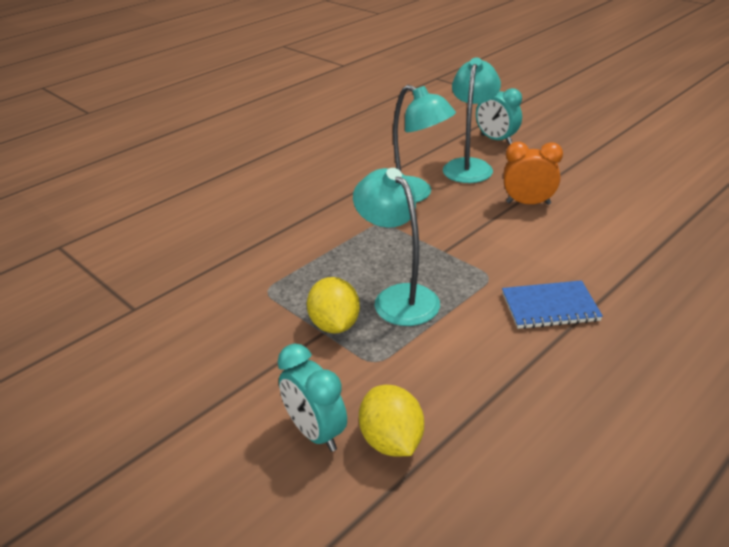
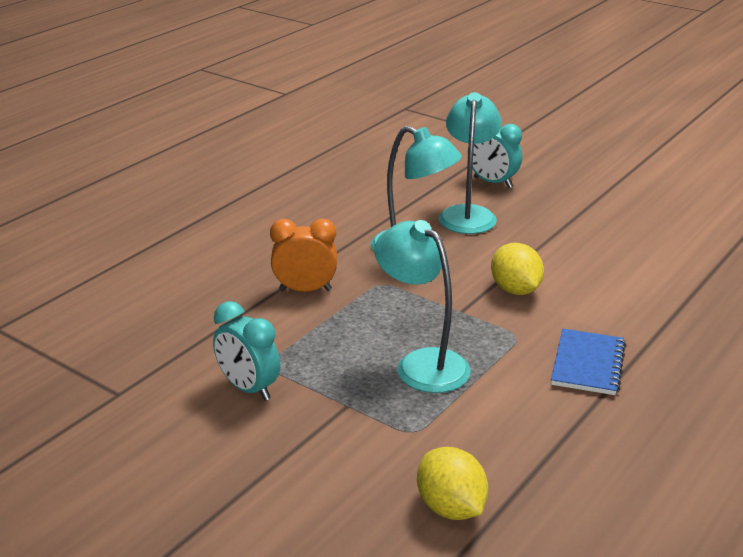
camera: 10 degrees left, 5 degrees down
(316, 432) = (368, 506): turquoise clock -> turquoise clock (248, 388)
(334, 325) = (358, 397): yellow lemon -> yellow lemon (515, 290)
(528, 203) = (543, 254): orange clock -> orange clock (305, 290)
(550, 307) = (588, 364): blue notebook -> blue notebook turned 60 degrees counterclockwise

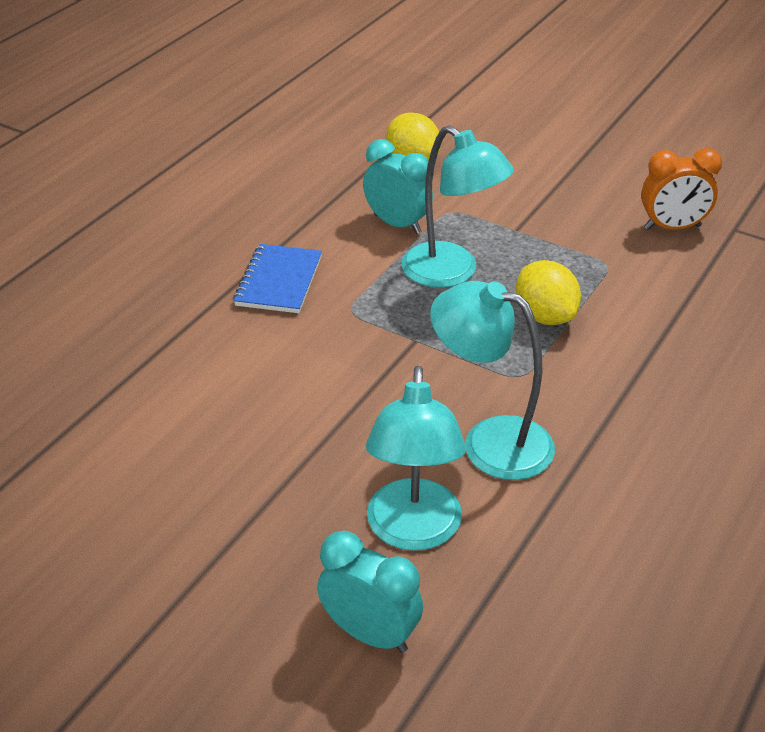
camera: 175 degrees right, 10 degrees up
(248, 388) = (614, 239): turquoise clock -> turquoise clock (397, 224)
(305, 290) = (612, 360): orange clock -> orange clock (672, 227)
(515, 290) = (347, 375): yellow lemon -> yellow lemon (545, 316)

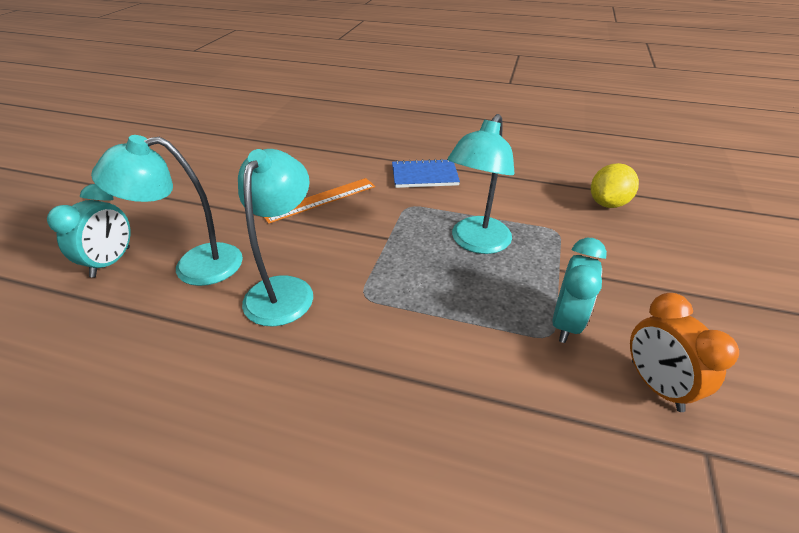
camera: 75 degrees right, 0 degrees up
(295, 391) = (320, 200): none -> orange ruler
(397, 224) = (519, 209): turquoise clock -> turquoise clock (566, 323)
(545, 316) = (447, 301): yellow lemon -> none

